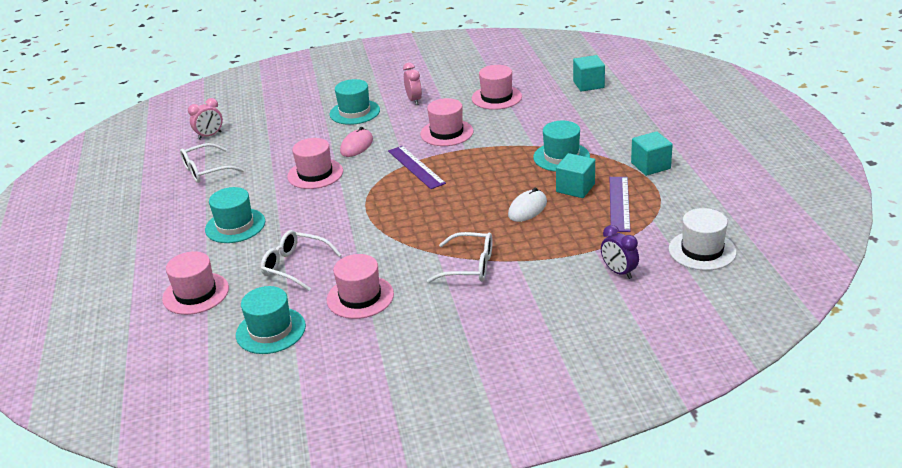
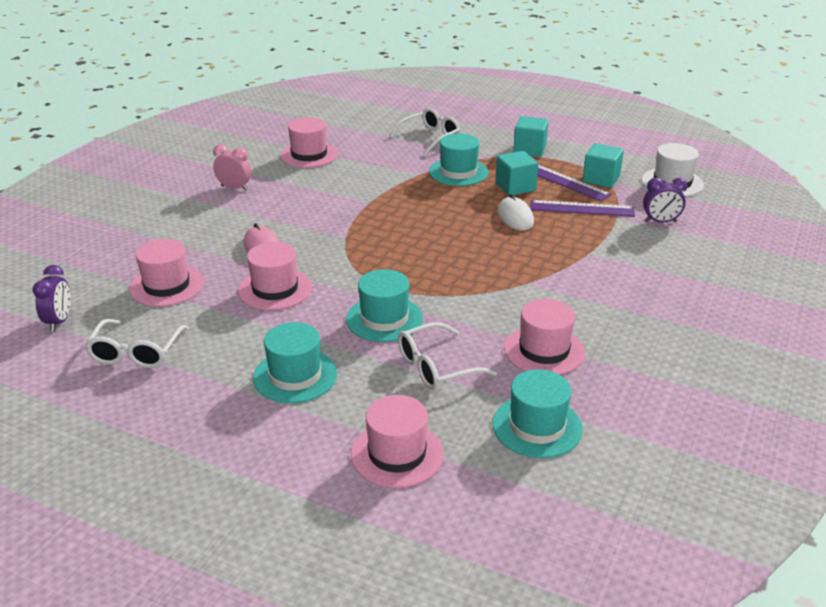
camera: 55 degrees left, 0 degrees up
(210, 135) = (59, 321): pink clock -> purple clock
(354, 112) = (194, 223): turquoise hat -> turquoise hat (384, 319)
(416, 167) = (360, 235): purple ruler -> purple ruler (582, 208)
(446, 133) = (326, 198): pink hat -> pink hat (166, 286)
(469, 266) = (567, 277): white glasses -> white glasses (430, 138)
(588, 84) = (364, 116): turquoise cube -> turquoise cube (601, 179)

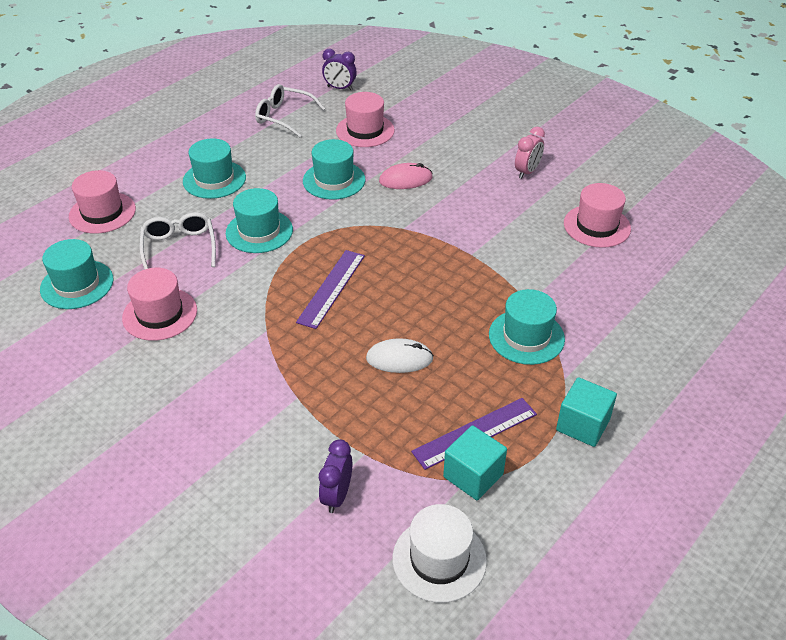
camera: 105 degrees right, 10 degrees up
(275, 289) = (334, 180): pink hat -> turquoise hat
(430, 138) = (633, 332): white glasses -> none
(515, 187) = (473, 379): turquoise cube -> none
(582, 208) = (398, 426): purple ruler -> purple ruler (331, 288)

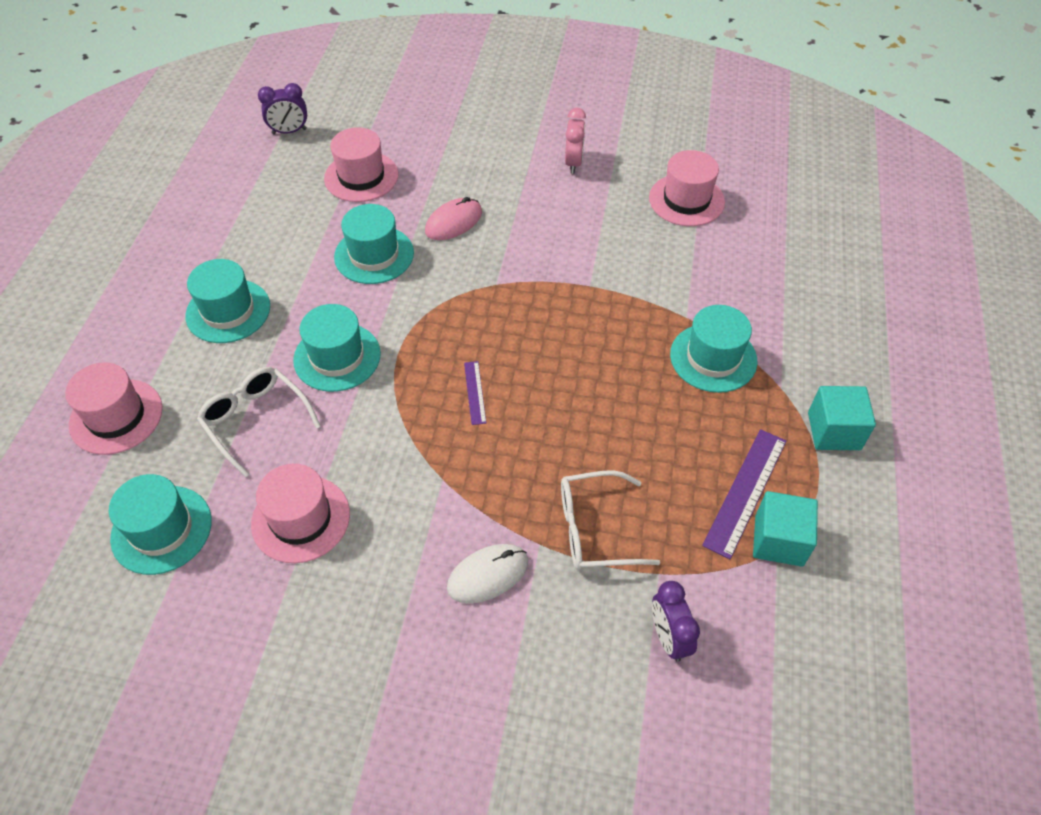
camera: 30 degrees left, 10 degrees up
(284, 117) = (251, 194): white glasses -> white glasses (596, 529)
(331, 288) = (475, 392): purple ruler -> purple ruler, size x0.54
(399, 358) = (610, 444): white mouse -> white mouse (487, 575)
(439, 559) = (816, 651): white hat -> none

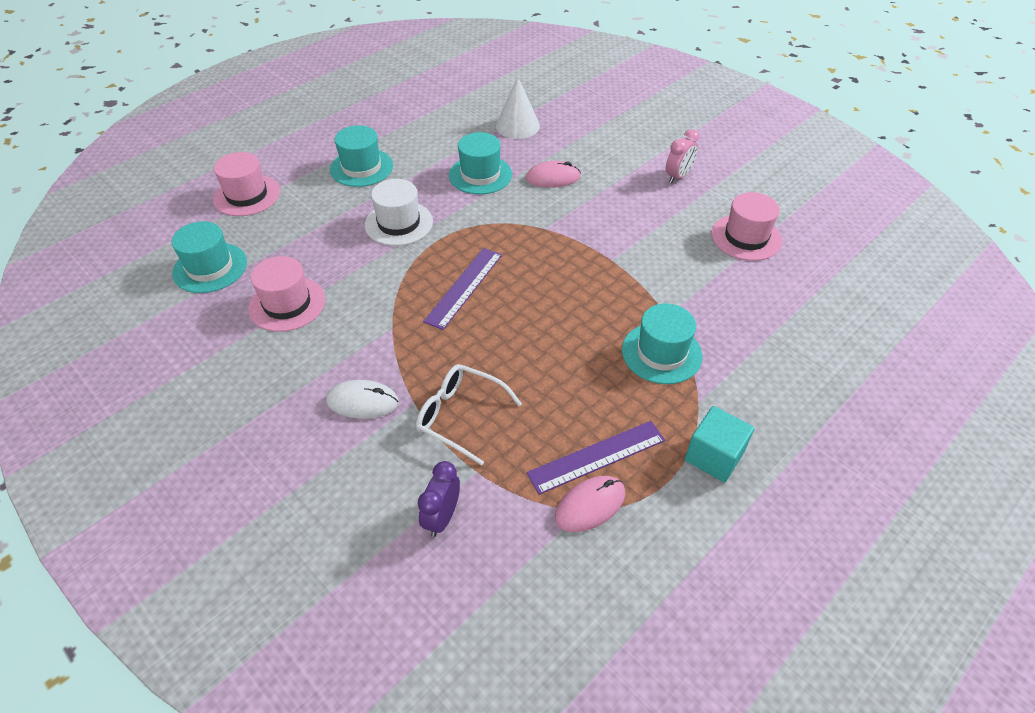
camera: 35 degrees right, 5 degrees down
(256, 421) = (317, 236): white glasses -> none
(289, 131) = (497, 82): purple clock -> none
(337, 357) = (399, 223): turquoise hat -> white hat
(361, 177) = (517, 126): pink hat -> white cone
(475, 392) = (464, 287): purple ruler -> purple ruler, size x1.85
(779, 540) = (590, 505): turquoise cube -> pink mouse

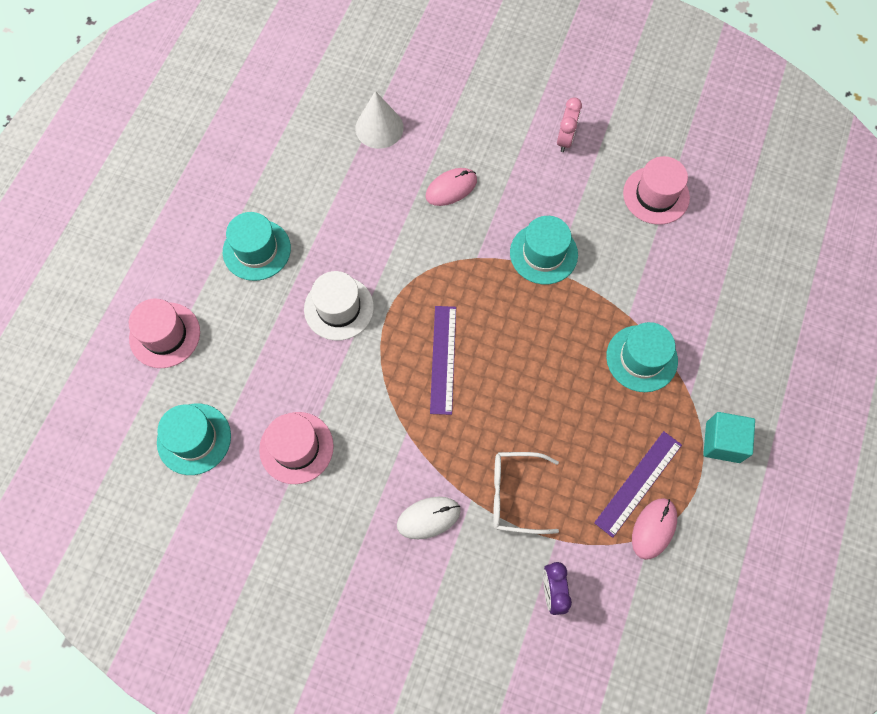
camera: 25 degrees left, 20 degrees up
(480, 175) = (380, 212): turquoise hat -> turquoise hat (543, 253)

